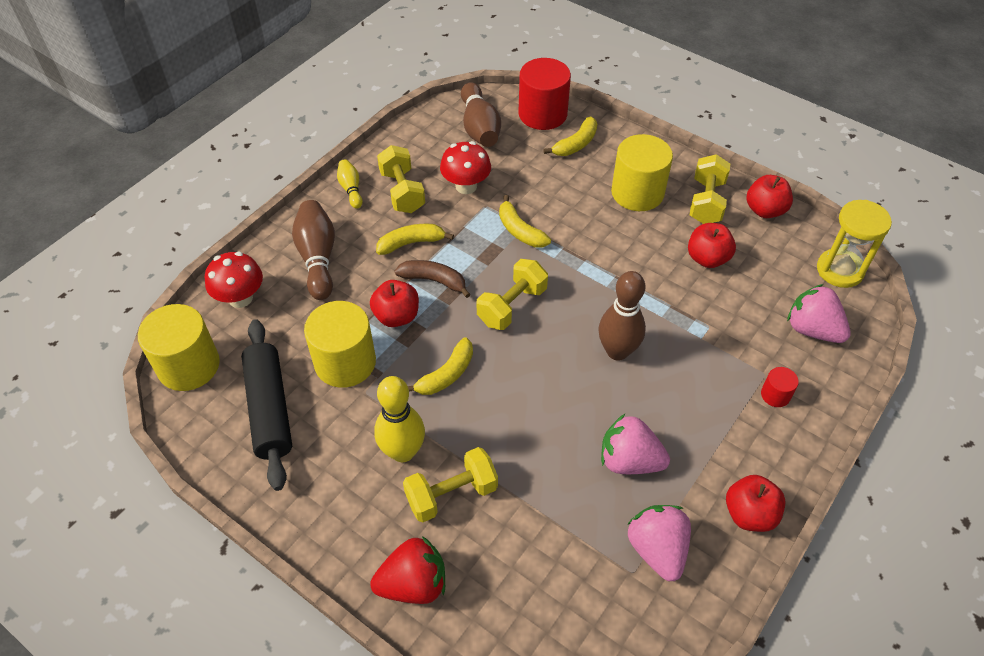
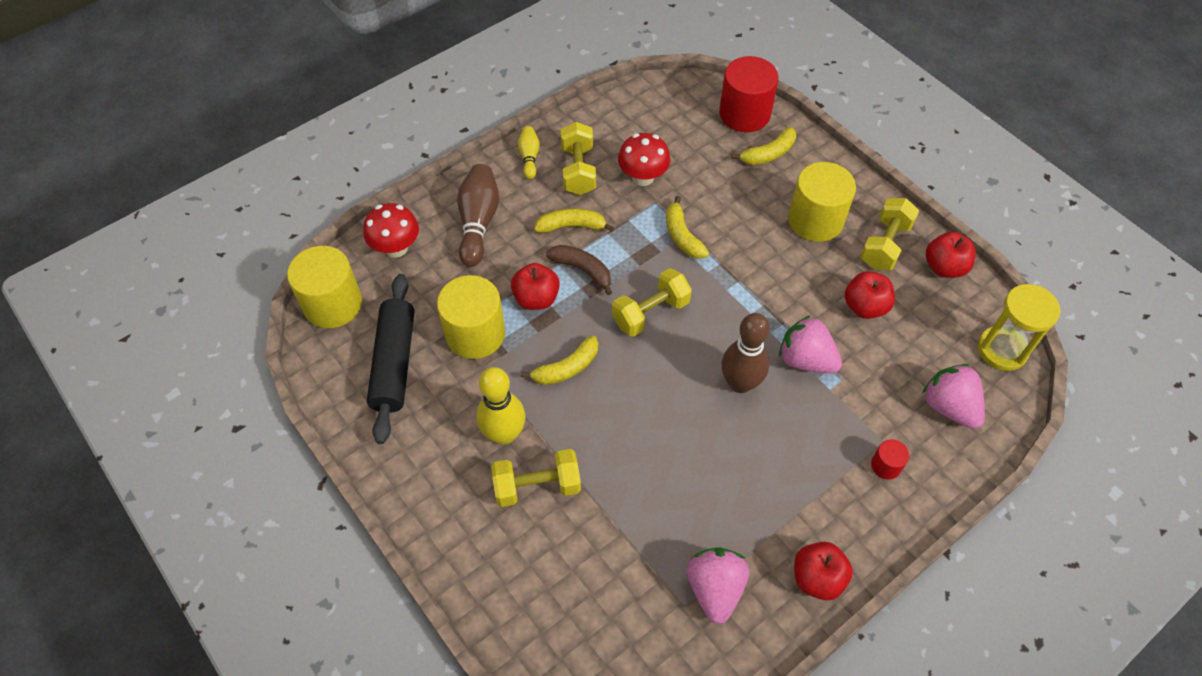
camera: 15 degrees right, 5 degrees up
(413, 584) = (478, 561): red strawberry -> none
(479, 127) = (675, 116): brown bowling pin -> none
(629, 460) = (716, 496): pink strawberry -> pink strawberry (805, 359)

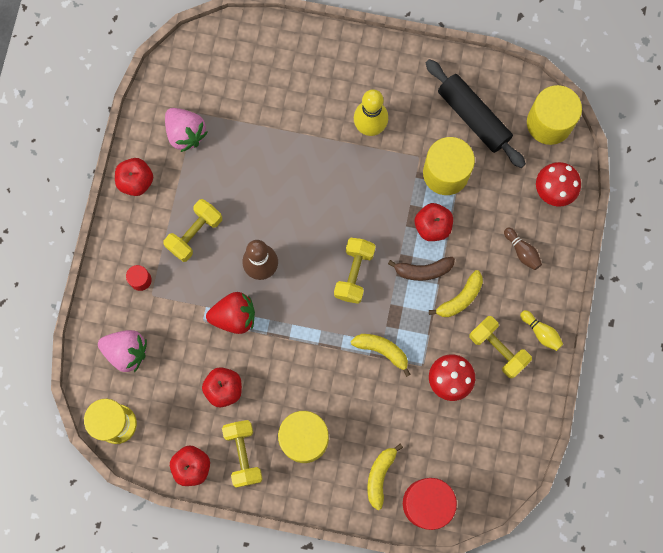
camera: 140 degrees right, 20 degrees up
(478, 222) = (522, 251): brown bowling pin -> brown bowling pin, size x0.55
(537, 486) = (324, 113): yellow dumbbell -> yellow dumbbell (195, 234)
(567, 368) = (371, 195): yellow banana -> none
(805, 359) = (234, 316): pink strawberry -> red strawberry

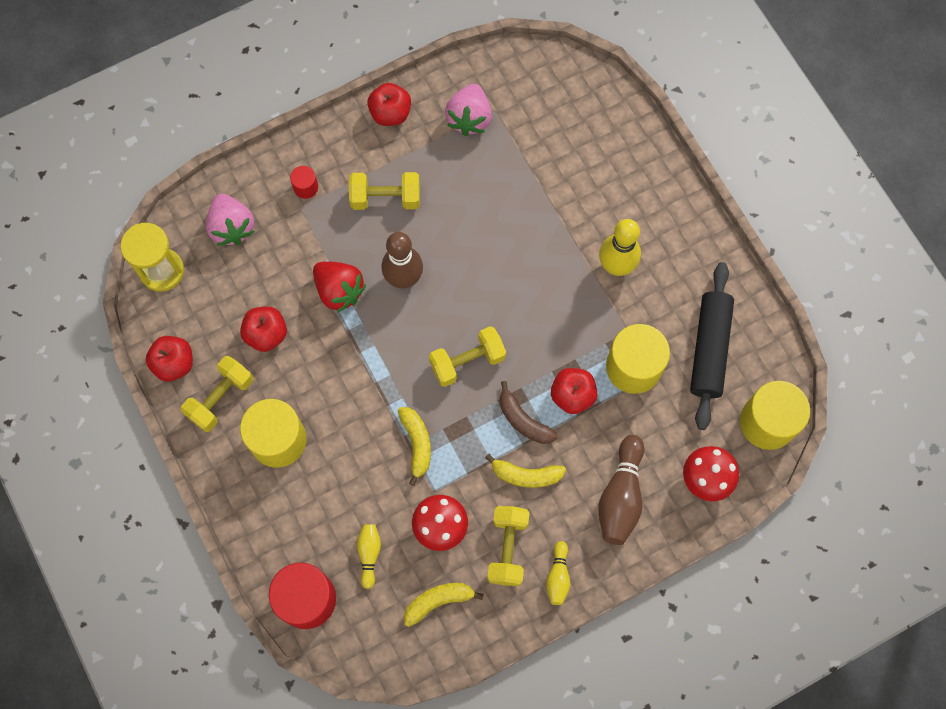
camera: 50 degrees right, 5 degrees down
(380, 476) = (298, 535): yellow banana -> yellow banana (438, 601)
(430, 439) = (369, 554): none -> yellow bowling pin
(522, 251) = (621, 496): brown bowling pin -> brown bowling pin, size x1.80

